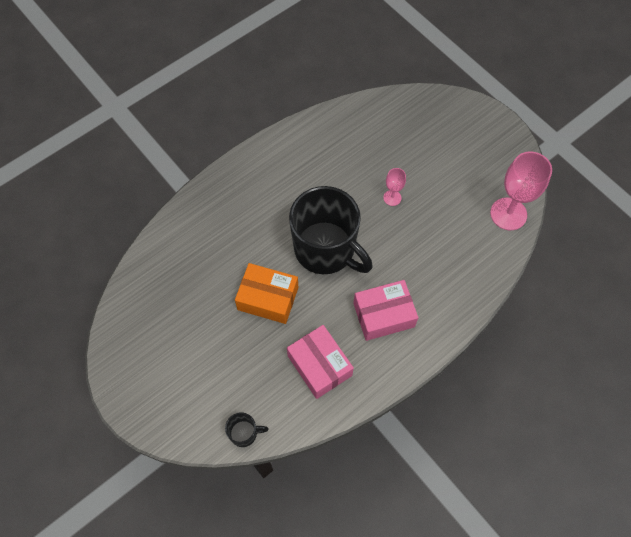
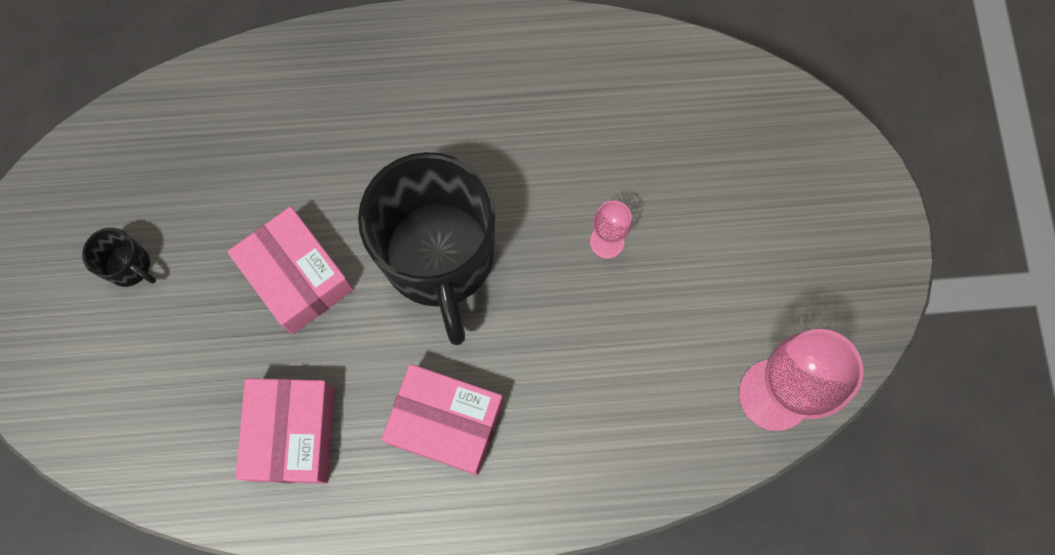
camera: 35 degrees right, 10 degrees up
(244, 433) = (114, 458): black mug -> black mug (130, 266)
(268, 298) = (297, 277): orange box -> pink box

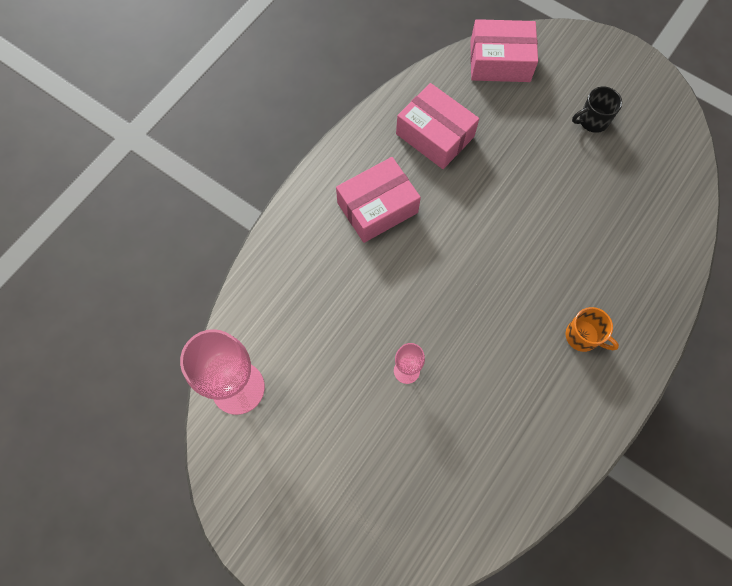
camera: 130 degrees right, 5 degrees down
(297, 277) = (521, 193): pink box -> pink box (500, 61)
(424, 102) = (583, 336): none -> orange mug
(439, 258) = (473, 271): black mug -> none

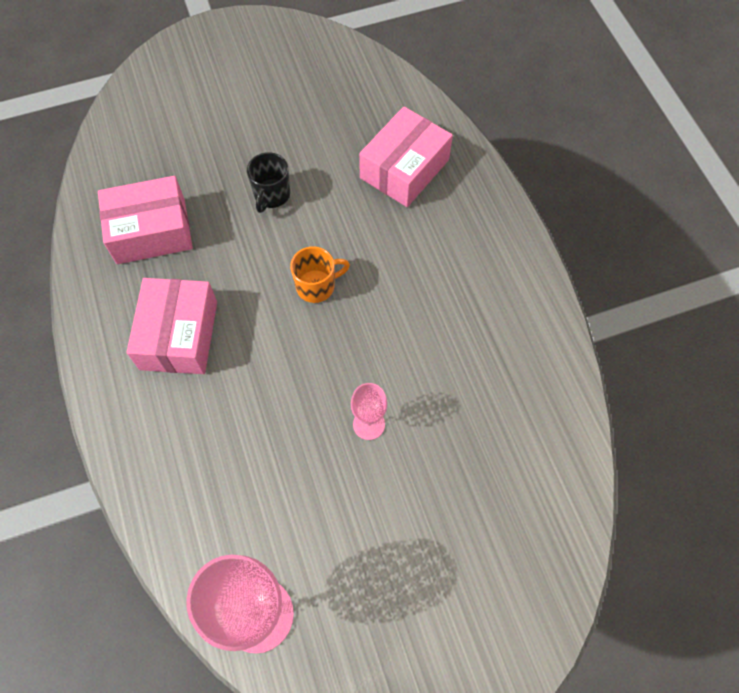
camera: 55 degrees left, 5 degrees down
(500, 61) = (129, 125): pink box -> pink box (404, 169)
(583, 336) = (450, 248): orange mug -> orange mug (317, 286)
(592, 121) = (257, 97): black mug -> black mug (271, 195)

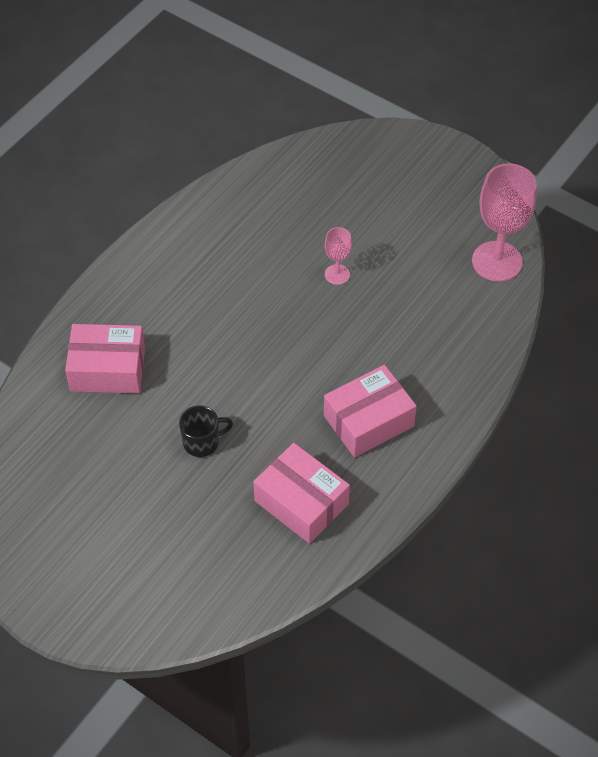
camera: 125 degrees left, 10 degrees down
(317, 286) = (259, 363): orange mug -> none

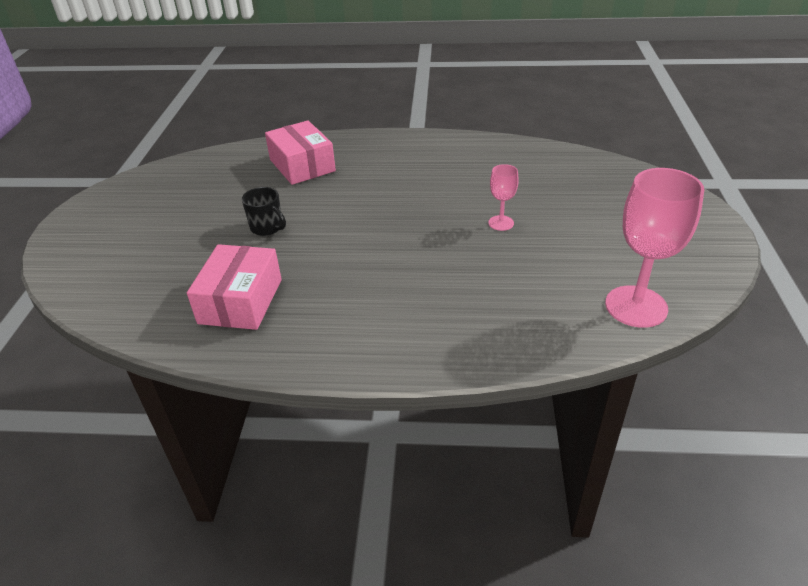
camera: 60 degrees right, 15 degrees down
(368, 421) = (362, 303): pink box -> none

